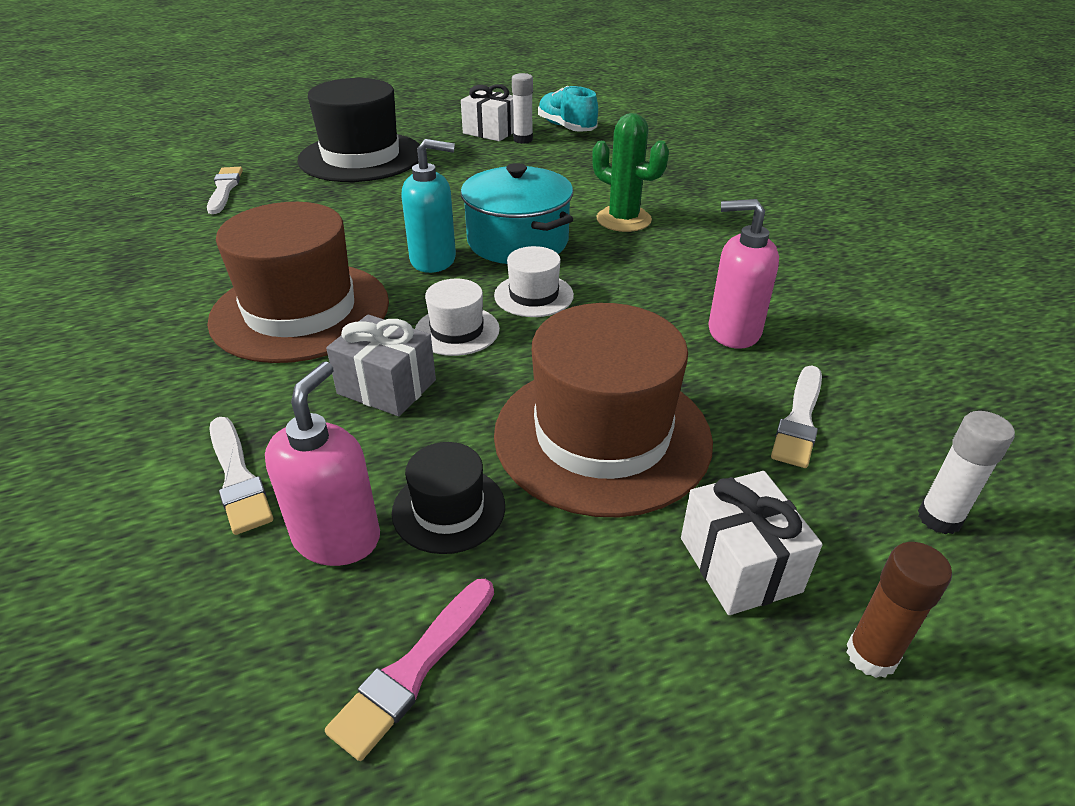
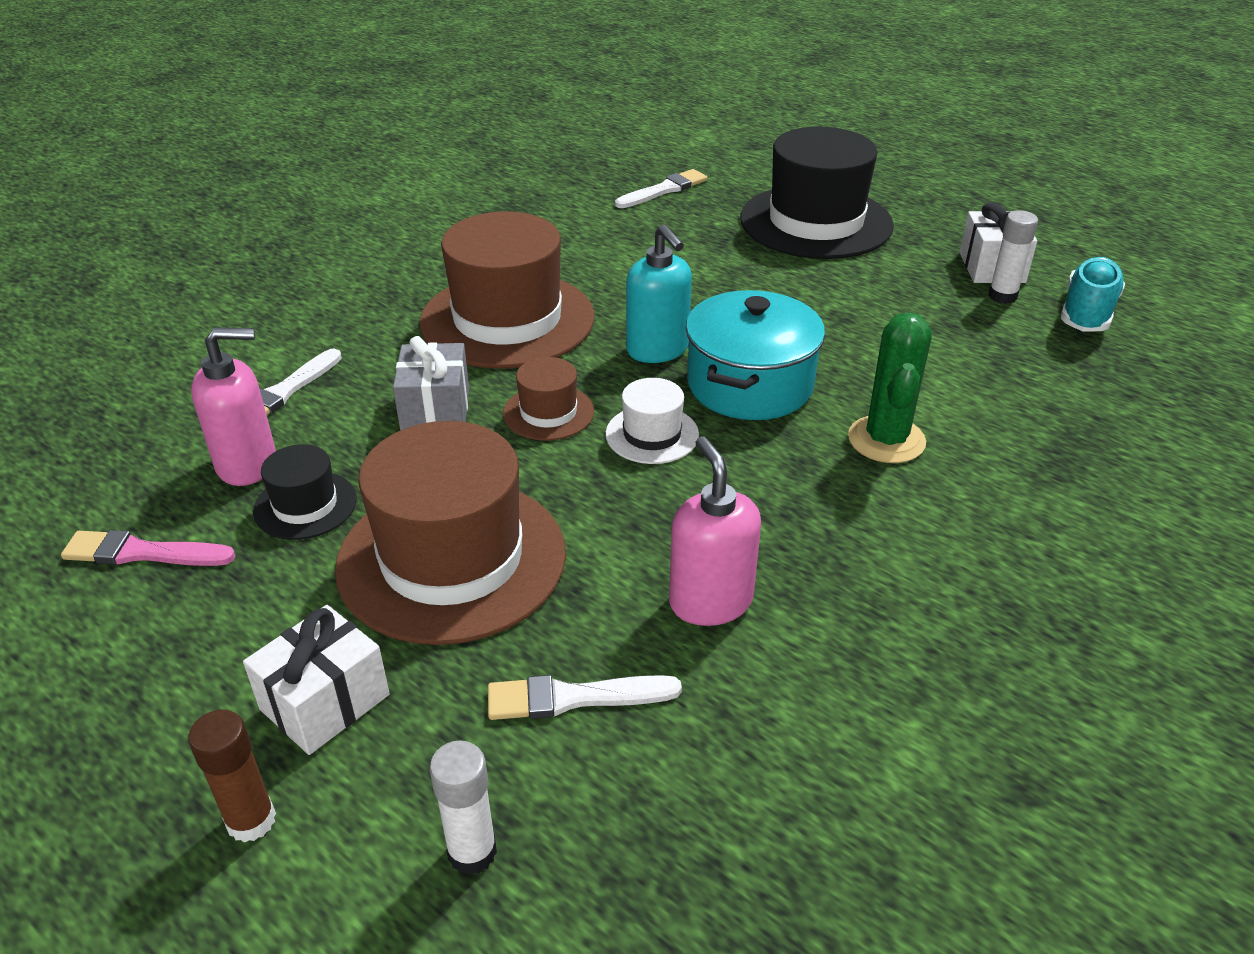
camera: 60 degrees right, 0 degrees up
(457, 331) = (548, 412): white hat -> brown hat

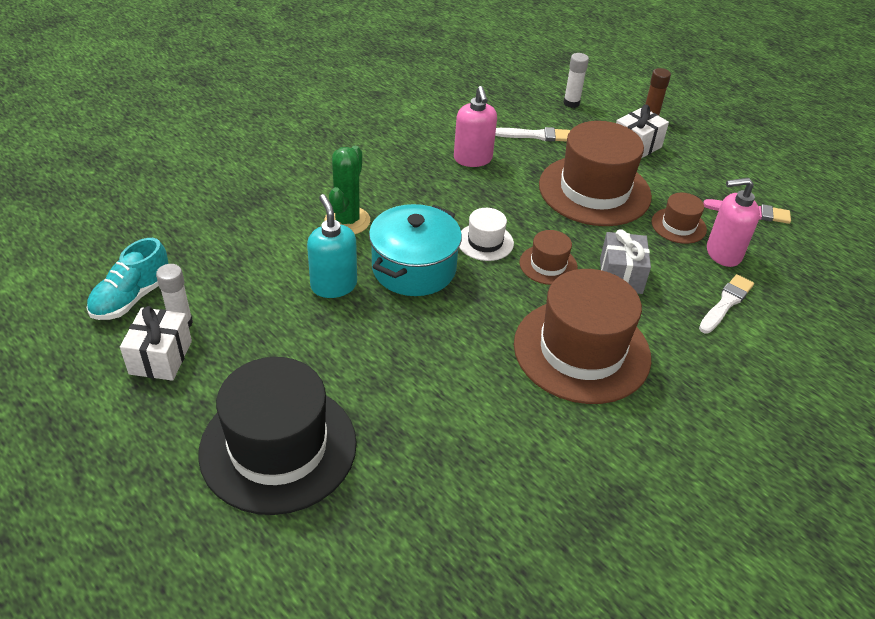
camera: 175 degrees left, 5 degrees up
(305, 505) = (678, 226): black hat -> brown hat
(658, 350) = (469, 305): turquoise soap dispenser -> turquoise soap dispenser (333, 285)
(664, 190) = (419, 535): white brush -> none

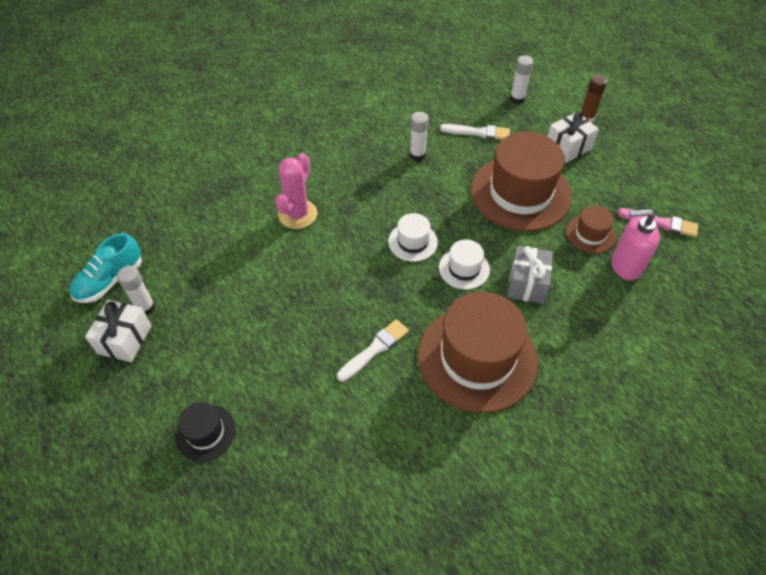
camera: 10 degrees right, 10 degrees up
(278, 447) = (205, 432): black hat -> black hat, size x0.47
(333, 285) = (275, 278): turquoise soap dispenser -> none
(347, 221) = (297, 214): green cactus -> pink cactus
(414, 268) = (346, 265): turquoise pot -> none
(473, 159) = (417, 155): pink soap dispenser -> white glue stick
(548, 265) = (464, 268): brown hat -> white hat
(726, 303) = (618, 318): white brush -> white brush (375, 349)

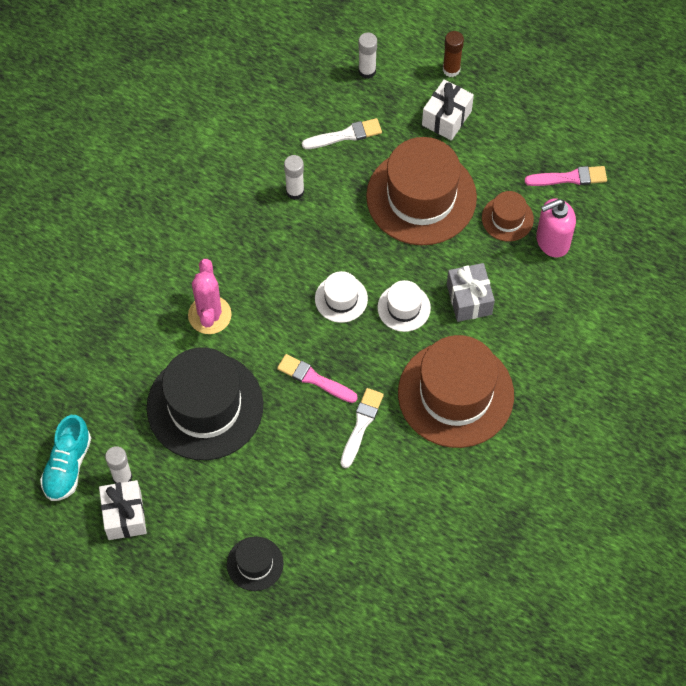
camera: 25 degrees left, 10 degrees up
(250, 279) = (205, 406): none -> black hat
(354, 294) = (314, 379): none -> pink brush

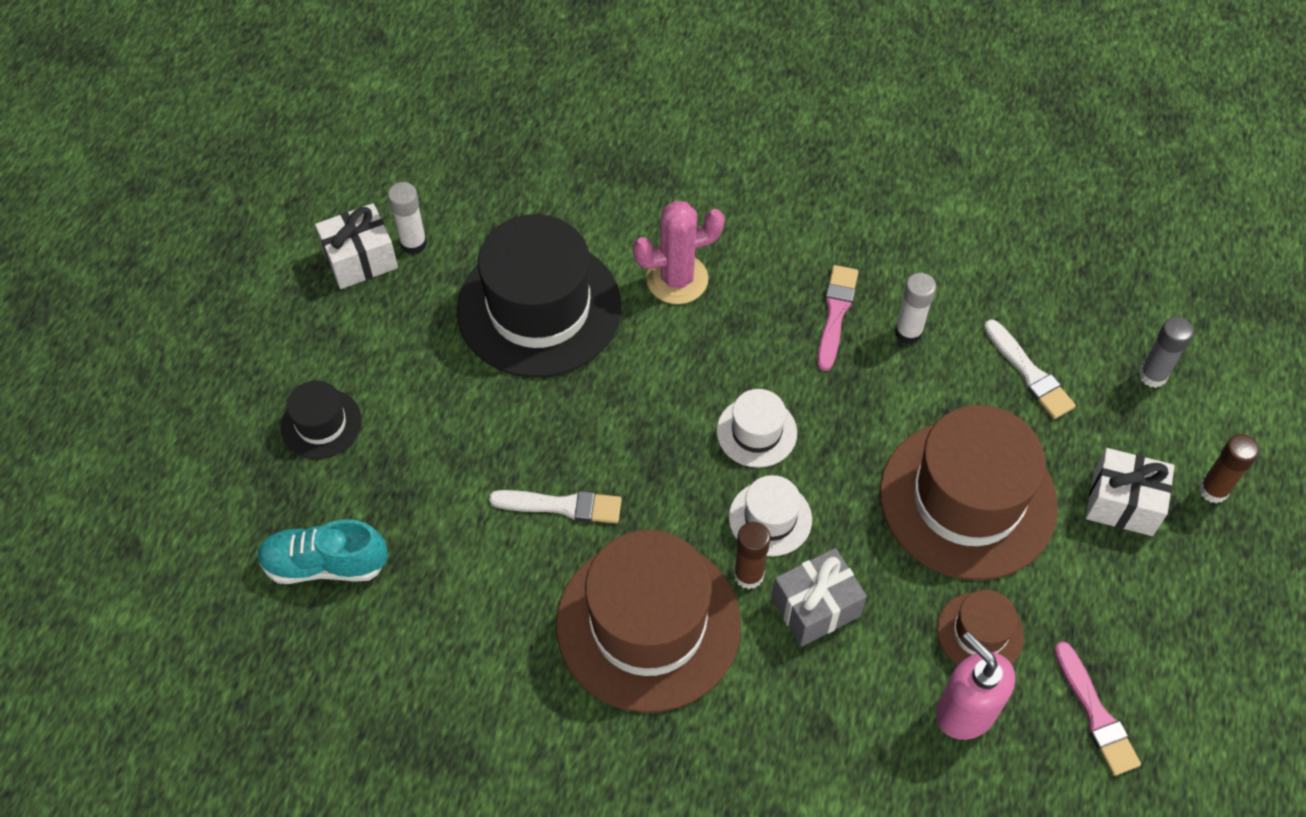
camera: 75 degrees right, 5 degrees down
(67, 466) = (416, 182): turquoise shoe -> turquoise shoe (325, 564)
(314, 379) = (618, 428): pink brush -> pink brush (835, 313)
(367, 71) = (1153, 375): white glue stick -> grey glue stick
(438, 330) = (748, 575): none -> brown glue stick

